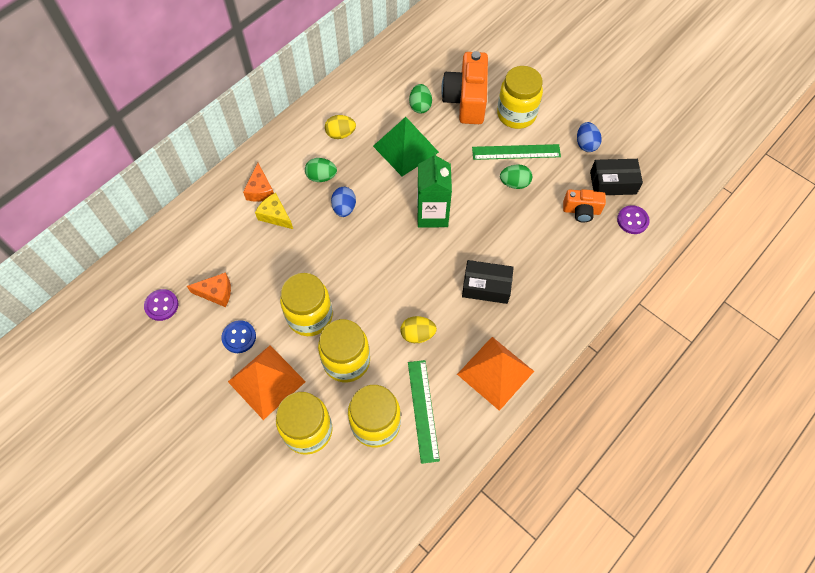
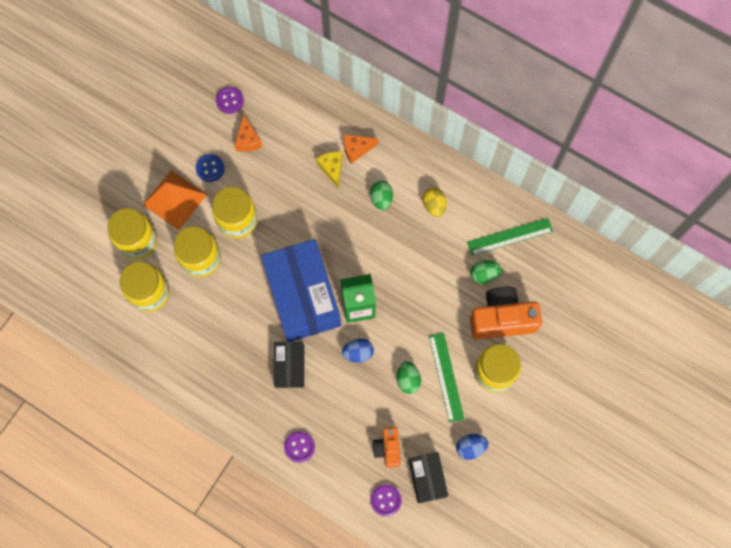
camera: 80 degrees right, 10 degrees up
(275, 215) = (332, 168): yellow cheese -> yellow cheese turned 45 degrees counterclockwise
(344, 208) = (350, 226): blue egg -> blue egg (358, 353)
(406, 149) = (428, 269): green pyramid -> none
(411, 263) = (303, 296): none -> blue box
(417, 334) = (233, 313): yellow egg -> none
(423, 410) = (166, 329): green ruler -> green ruler (510, 236)
(495, 372) = (207, 385): orange pyramid -> none
(573, 289) = (299, 447): none -> purple button

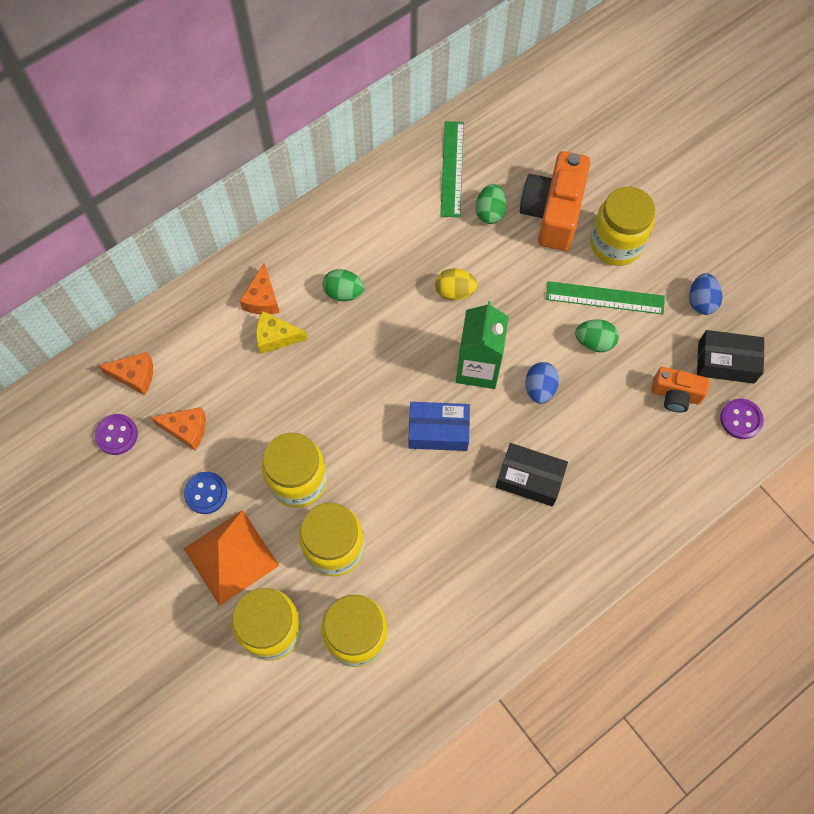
camera: 70 degrees left, 5 degrees down
(273, 94) = (135, 376): none -> orange cheese
(299, 447) = (642, 501): purple button -> none
(303, 296) = (438, 431): blue box -> blue box, size x0.50
(434, 206) = (378, 236): yellow egg -> yellow egg (455, 291)

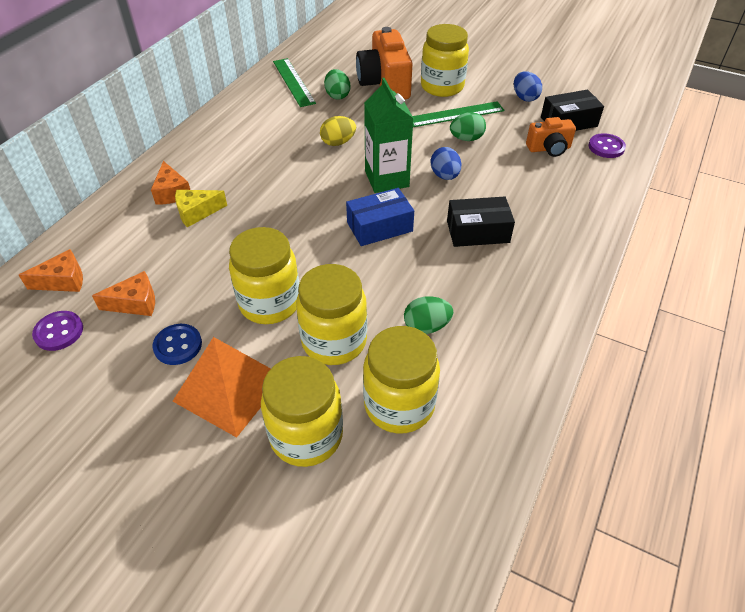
camera: 25 degrees left, 20 degrees down
(343, 293) = (244, 168): green egg -> green egg (426, 326)

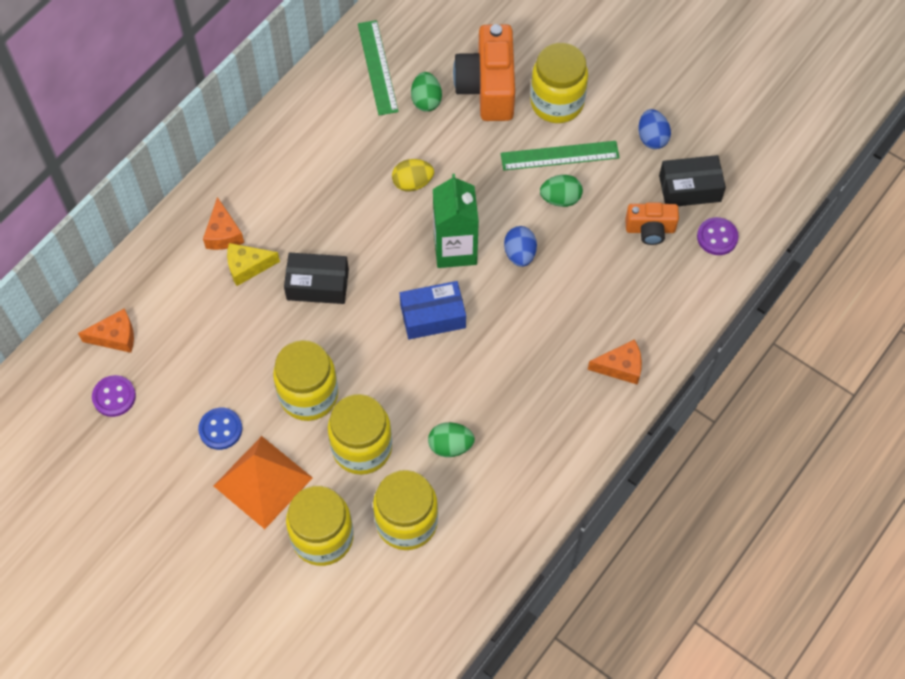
camera: 10 degrees right, 15 degrees up
(135, 303) = (183, 375): orange cheese -> orange cheese (620, 367)
(478, 232) = (532, 339): black box -> black box (317, 285)

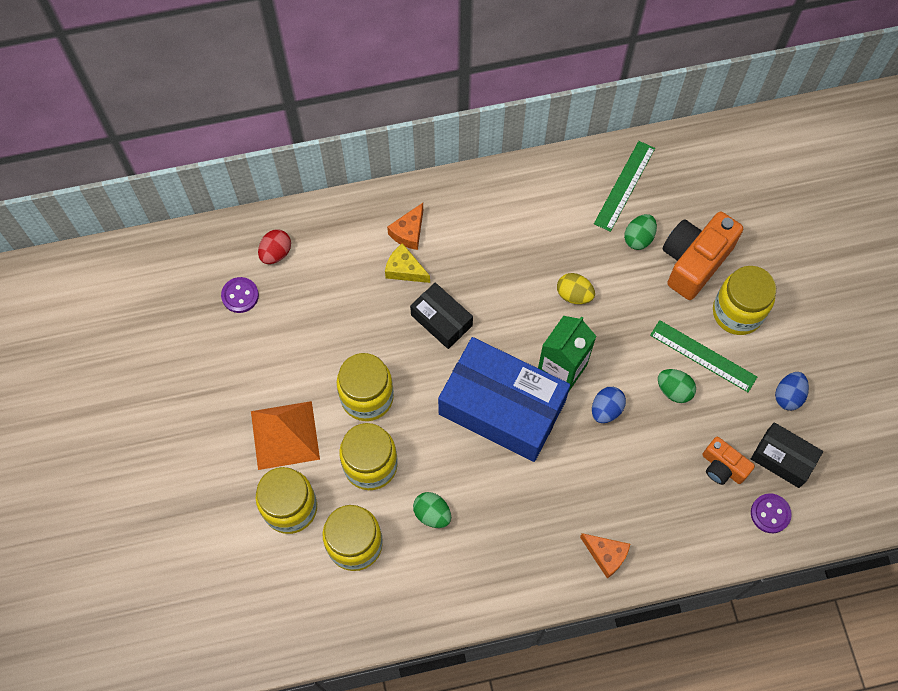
camera: 40 degrees right, 5 degrees up
(115, 337) = (276, 253): orange cheese -> red egg
(220, 429) = (288, 374): blue button -> none
(433, 316) = (502, 407): blue box -> blue box, size x1.99

